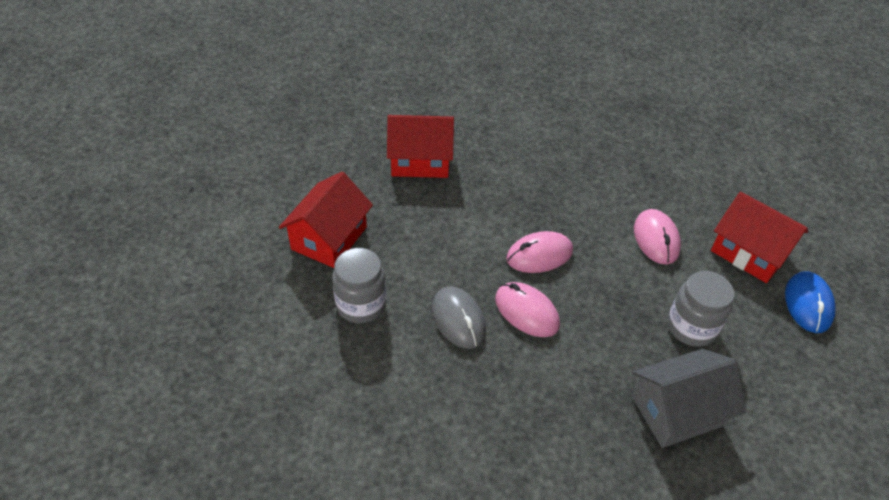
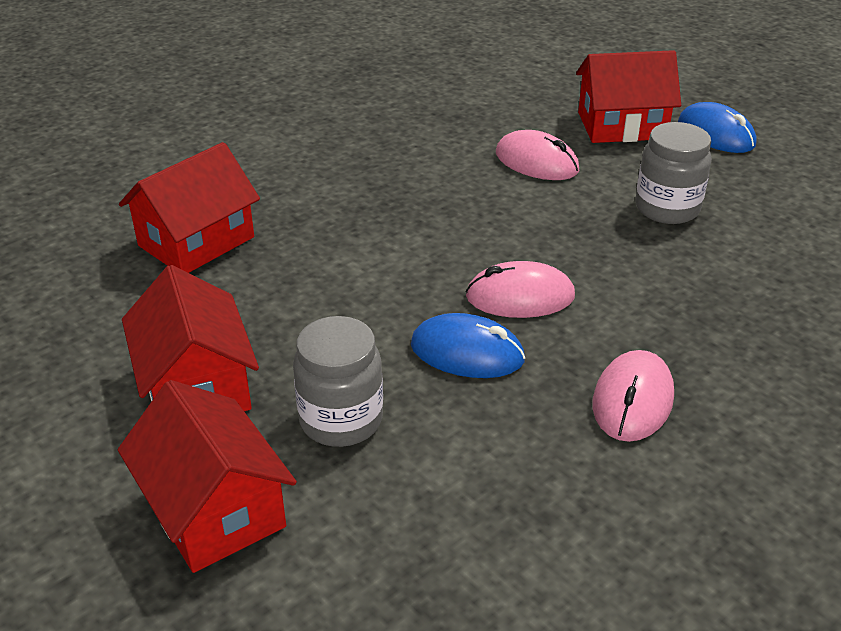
camera: 45 degrees left, 10 degrees down
(266, 301) = (214, 509): none -> red house
(458, 319) = (467, 352): grey mouse -> blue mouse
(539, 255) = (457, 242): pink mouse -> pink mouse (633, 400)
(677, 411) = (755, 277): grey house -> none

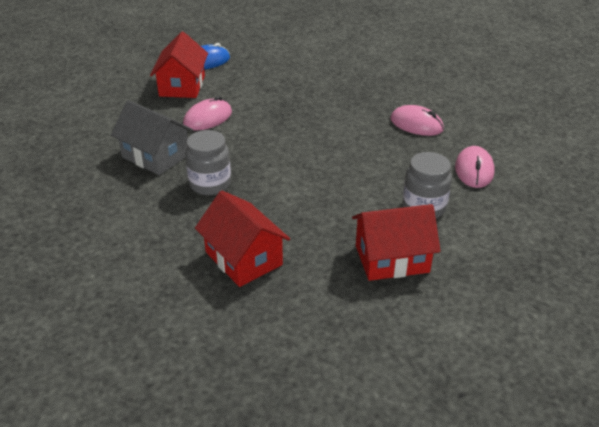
camera: 80 degrees left, 0 degrees up
(214, 509) = (485, 253): red house -> none
(418, 137) = (156, 156): none -> grey house
(467, 352) = (377, 163): blue mouse -> none
(520, 297) = (335, 142): pink mouse -> pink mouse (474, 170)
(667, 208) = (271, 88): grey jar -> grey jar (210, 184)

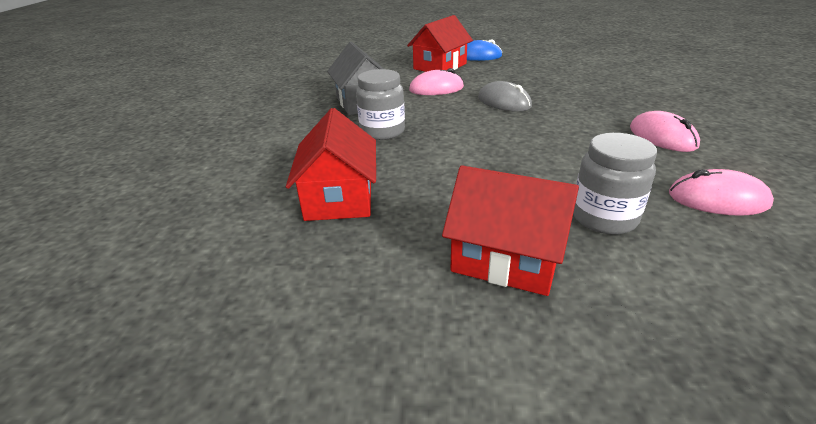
camera: 35 degrees right, 5 degrees down
(281, 119) = (504, 102): none -> grey mouse
(474, 170) = (718, 199): pink mouse -> pink mouse turned 60 degrees clockwise

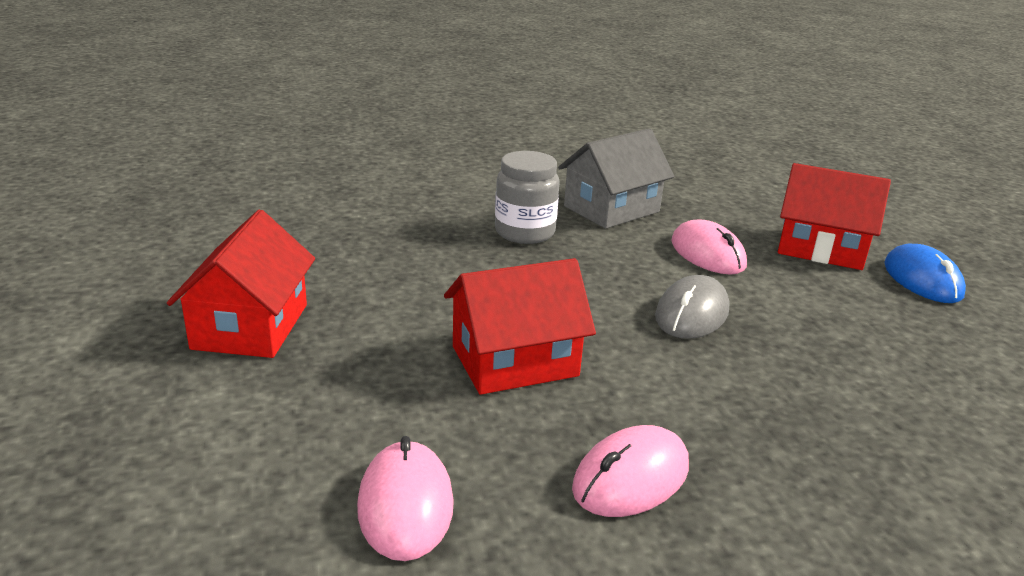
camera: 70 degrees right, 5 degrees down
(339, 197) = (356, 230): red house -> red house (514, 361)
(604, 218) = (337, 392): grey jar -> none

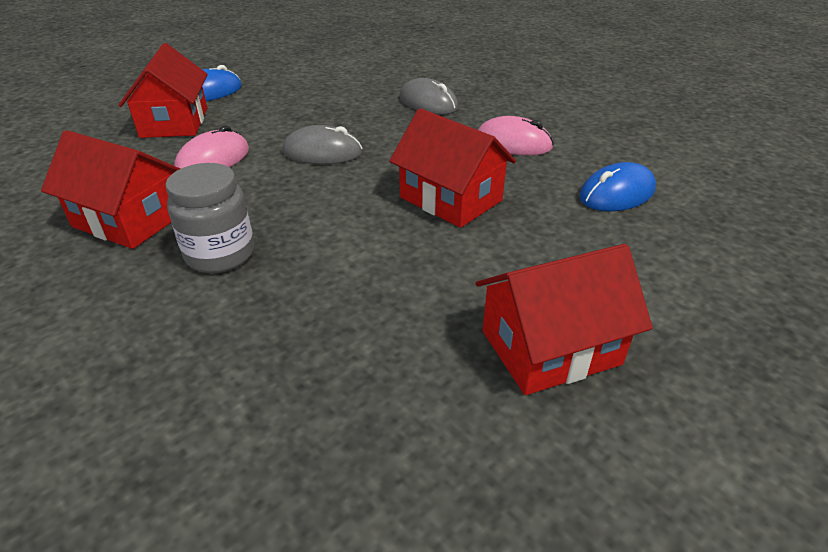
camera: 115 degrees left, 10 degrees up
(405, 505) = (617, 193): pink mouse -> blue mouse
(611, 209) = (129, 220): grey house -> red house
(838, 449) = (428, 103): none -> grey mouse

